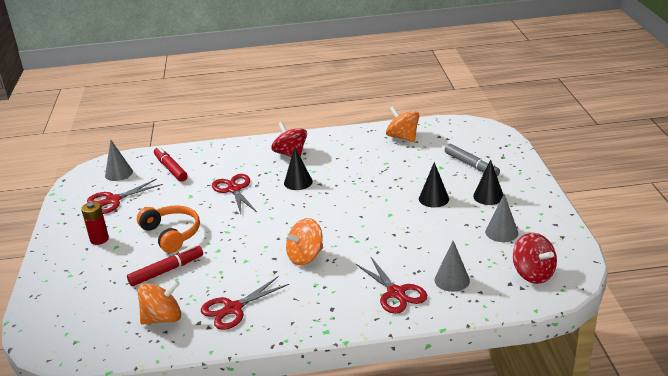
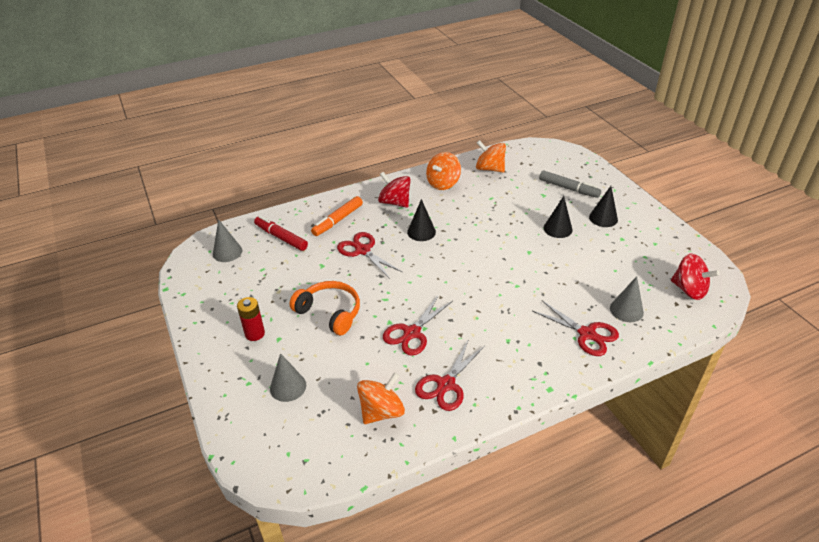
camera: 20 degrees left, 10 degrees up
(113, 200) = (241, 285): red scissors -> red scissors (412, 333)
(166, 271) = (350, 356): red marker -> none
(229, 162) = (338, 220): none -> orange marker
(305, 257) = (480, 312): orange spinning top -> orange spinning top (443, 183)
(501, 232) = (637, 253): grey cone -> grey cone (288, 386)

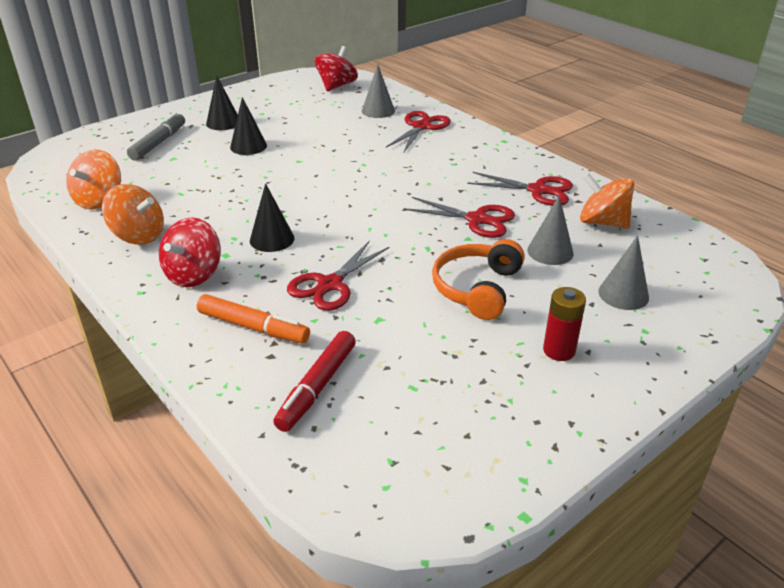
camera: 105 degrees left, 5 degrees down
(227, 252) = (381, 454): grey cone -> grey cone (550, 251)

